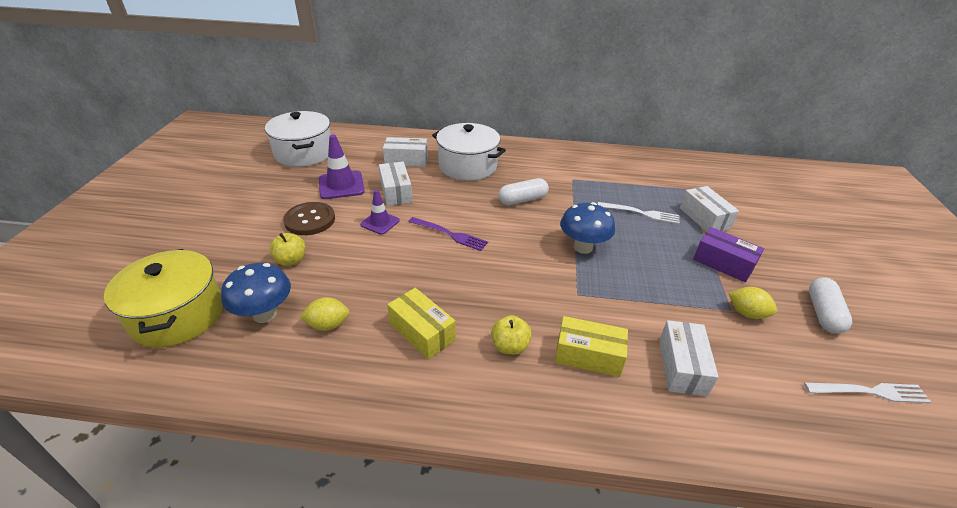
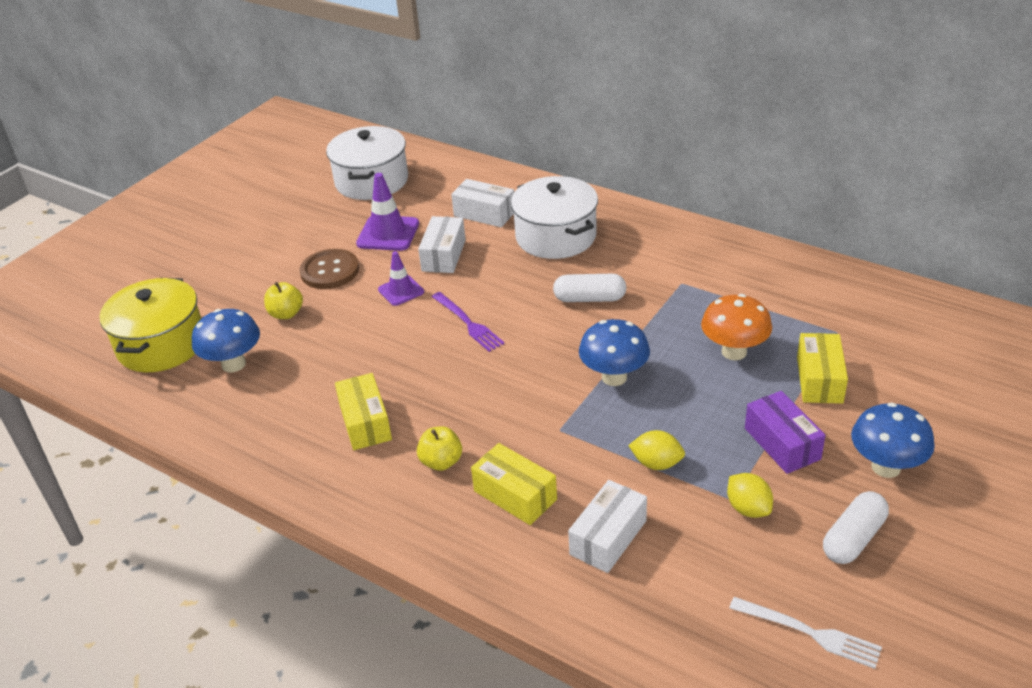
camera: 30 degrees right, 0 degrees up
(328, 325) = (283, 390): yellow lemon -> yellow lemon (656, 463)
(641, 213) = (734, 352): white fork -> orange mushroom
(704, 218) = (819, 380): white box -> yellow box
(792, 261) = (886, 467): none -> blue mushroom

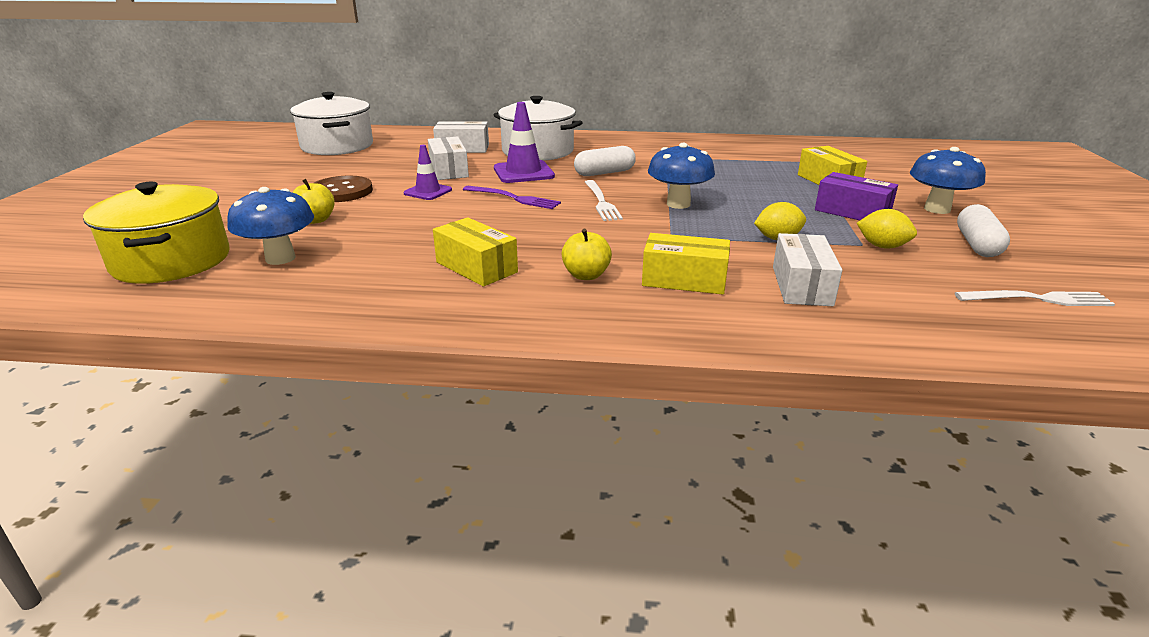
camera: 30 degrees left, 10 degrees down
(388, 234) = (382, 167): purple traffic cone -> purple traffic cone (523, 172)
(543, 353) = (601, 202): none -> white fork
(734, 352) = (750, 179): orange mushroom -> none

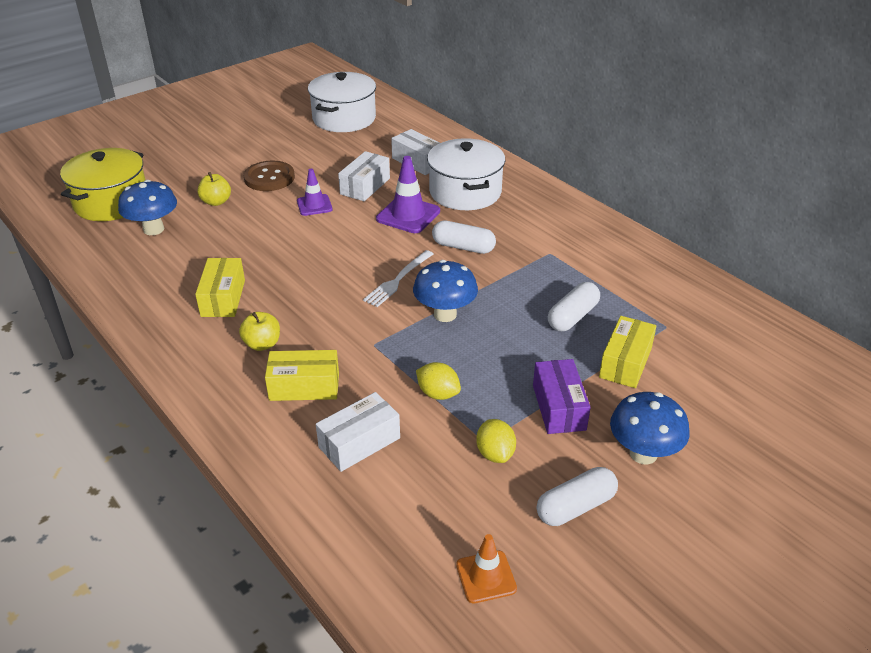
camera: 45 degrees right, 10 degrees up
(514, 198) = (351, 242): purple fork -> none
(684, 280) = (304, 386): yellow box -> yellow box turned 60 degrees counterclockwise
(752, 176) = (572, 316): none -> white capsule
(1038, 299) = (486, 577): white fork -> orange traffic cone

